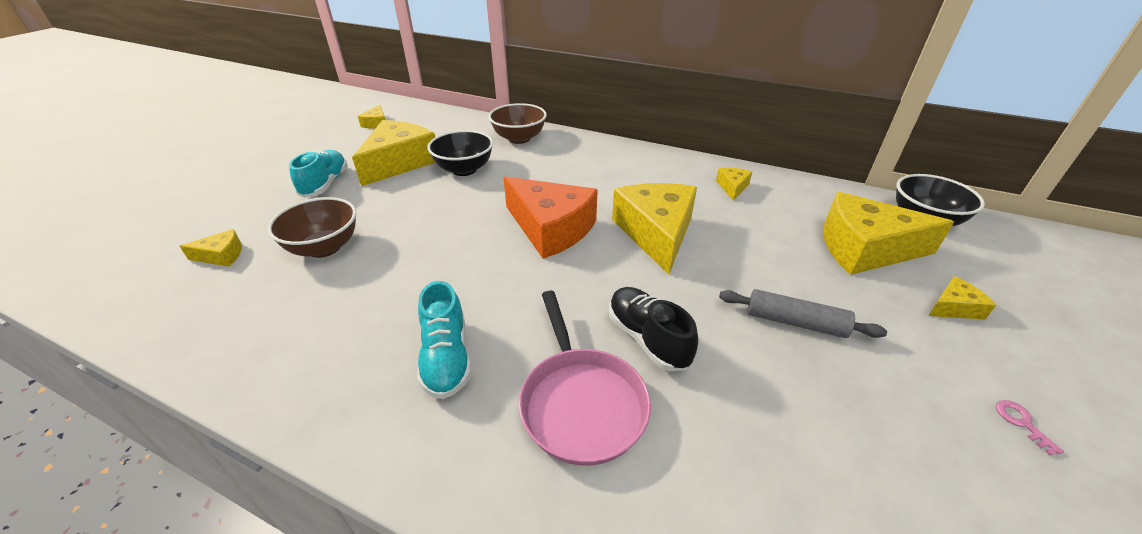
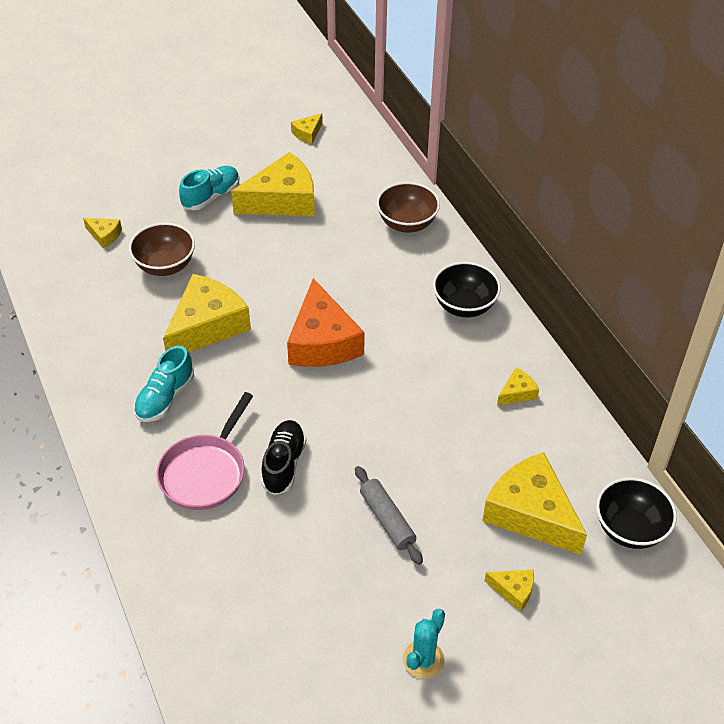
camera: 40 degrees right, 10 degrees up
(464, 169) = (323, 238): black bowl -> black bowl (464, 306)
(656, 233) = (392, 395): yellow cheese -> yellow cheese (207, 326)
(1021, 423) = (423, 659): pink key -> turquoise cactus

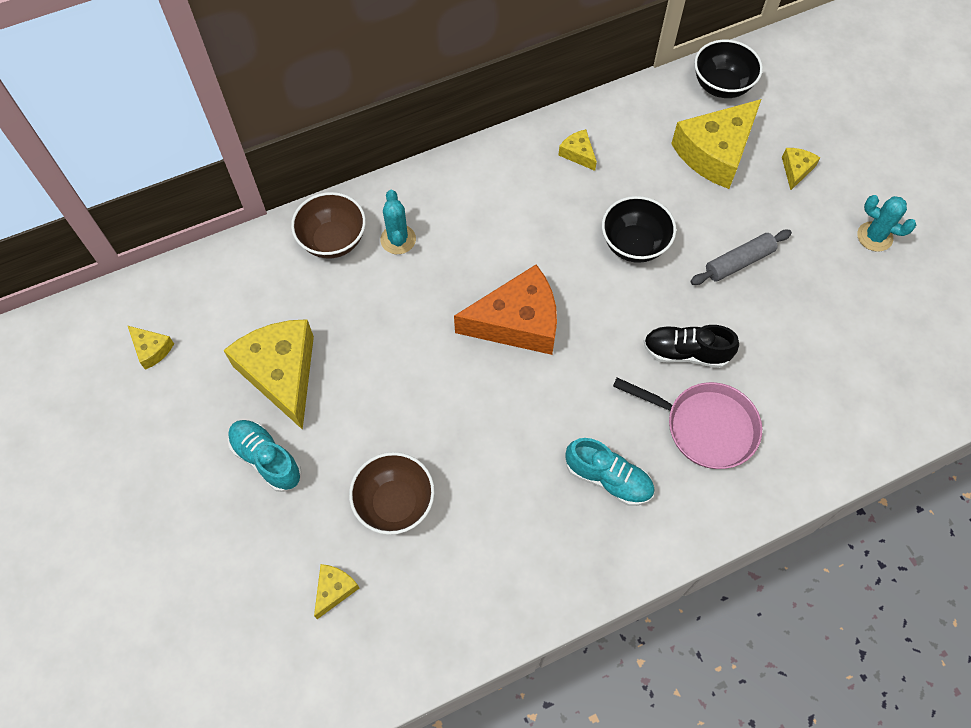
camera: 90 degrees left, 15 degrees up
(207, 326) = (497, 443): yellow cheese -> none
(409, 263) = (398, 239): none -> turquoise cactus
(464, 306) = (463, 191): black bowl -> black bowl (634, 244)

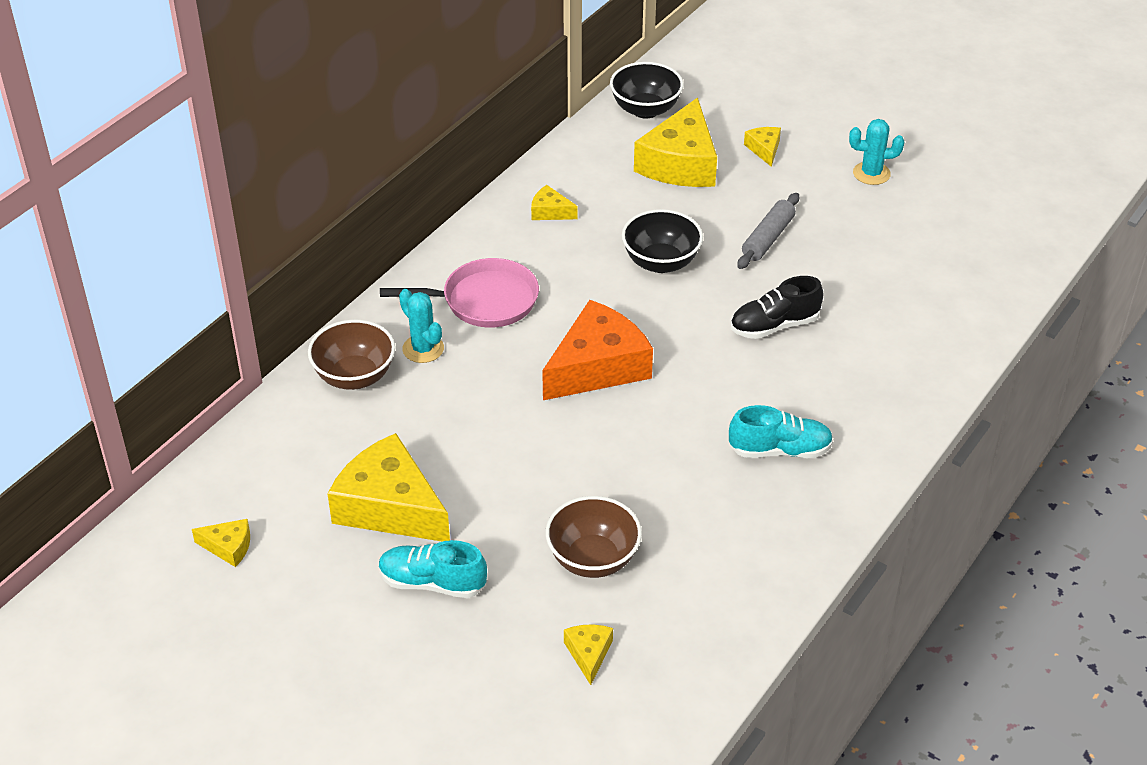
camera: 30 degrees left, 20 degrees down
(704, 426) = (834, 374): pink pan -> pink pan (483, 301)

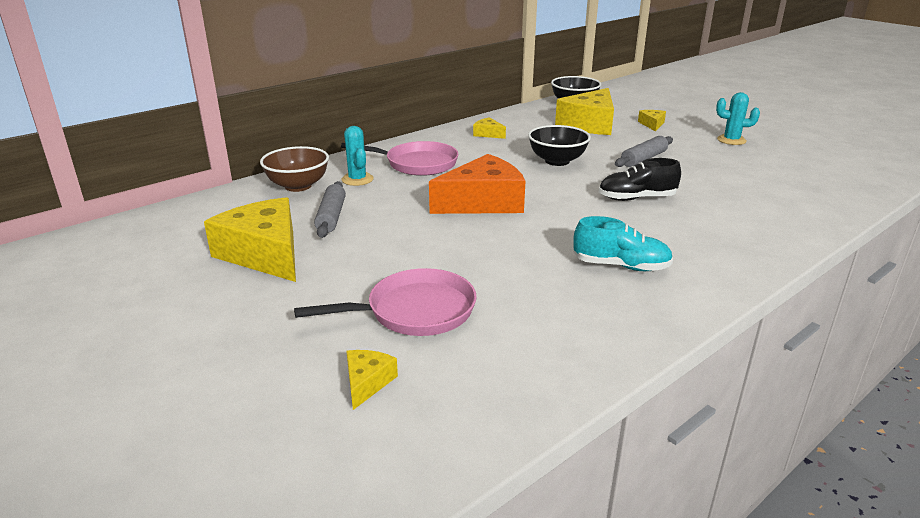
camera: 15 degrees right, 15 degrees down
(228, 547) = (119, 258): yellow cheese -> none
(429, 428) = (331, 217): none -> grey rolling pin
(432, 583) = (260, 305): turquoise shoe -> none
(593, 559) = (414, 311): brown bowl -> pink pan

